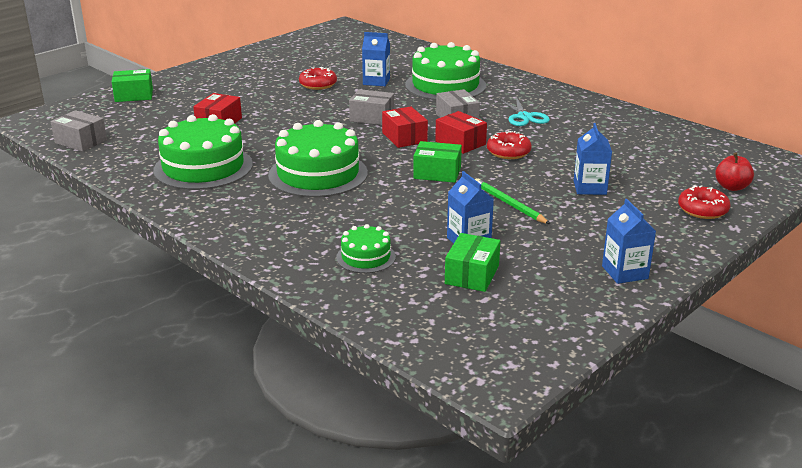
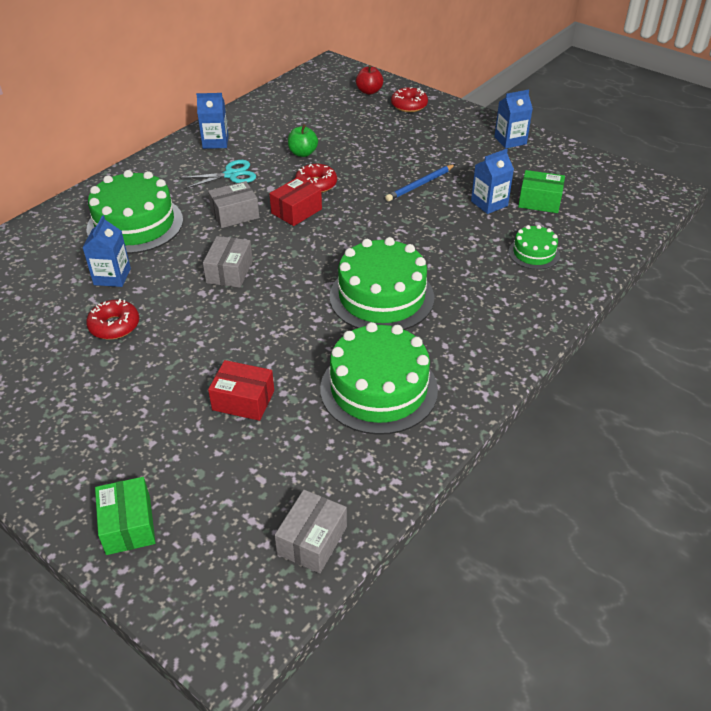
camera: 95 degrees left, 15 degrees up
(404, 137) = (285, 246): red box -> none
(437, 173) = (366, 222): green box -> none
(509, 204) = (420, 184): green pencil -> blue pencil
(570, 147) = (303, 153): none -> green apple
(589, 188) = (382, 147): blue carton -> blue carton (215, 142)

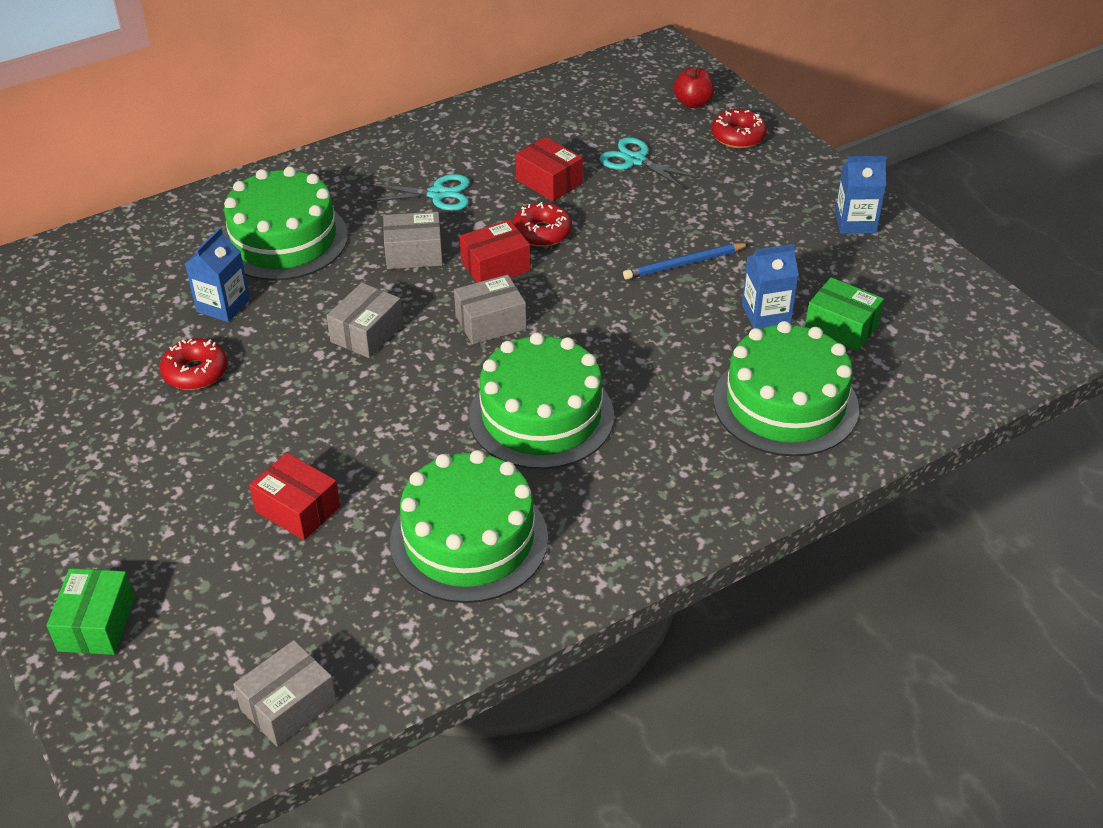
camera: 20 degrees right, 0 degrees up
(215, 142) = (442, 141): blue carton -> none
(303, 153) = (549, 181): green apple -> red box
(313, 246) = (490, 322): none -> grey box
(352, 130) = (635, 160): none -> turquoise scissors
(534, 253) = (785, 403): green cake -> green cake, size x1.95

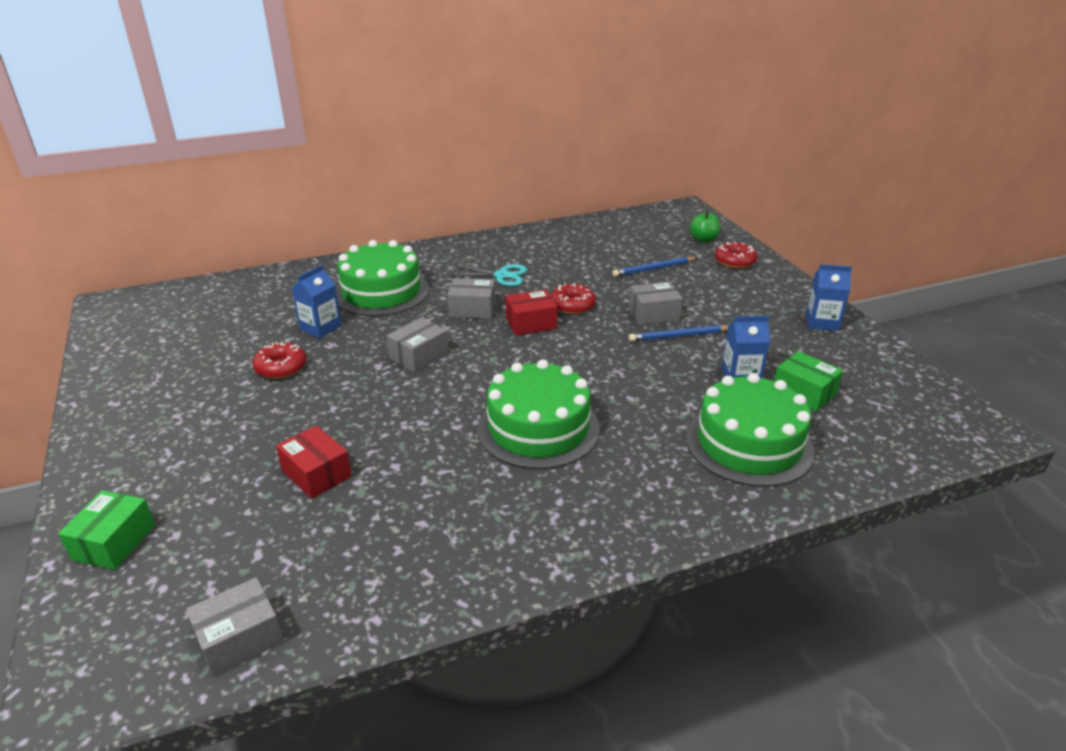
camera: 10 degrees right, 10 degrees down
(469, 539) = (449, 517): green cake -> none
(490, 322) = (516, 359): grey box -> grey box (654, 314)
(549, 181) = (586, 275): red box -> none
(635, 160) = (653, 269): turquoise scissors -> blue pencil
(693, 103) = (703, 239): red apple -> green apple

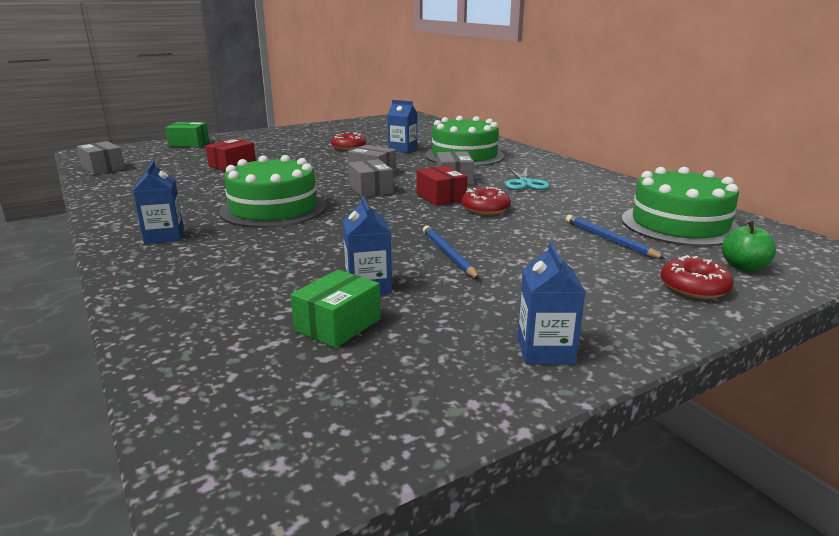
camera: 80 degrees right, 10 degrees down
(616, 505) = (164, 236): none -> blue carton
(654, 314) = (492, 242): grey box -> grey box (370, 189)
(749, 444) = (234, 288): green cake -> green cake (679, 224)

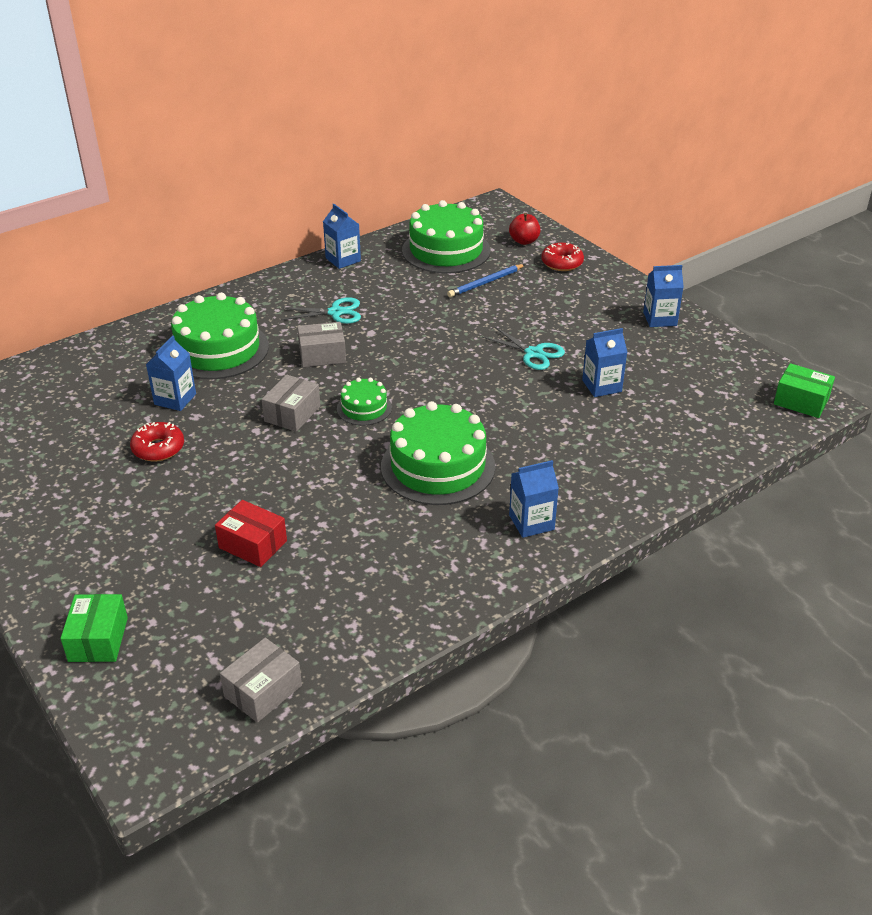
camera: 95 degrees left, 15 degrees up
(338, 324) = (660, 392): green box -> green box (801, 401)
(370, 189) = (364, 408): grey box -> green cake
(441, 197) = (387, 361): red box -> none
(448, 255) = (534, 353): blue pencil -> turquoise scissors
(485, 209) = (421, 336): red donut -> none
(627, 186) = (343, 259): none -> blue carton
(744, 267) = (524, 241): green apple -> red apple

